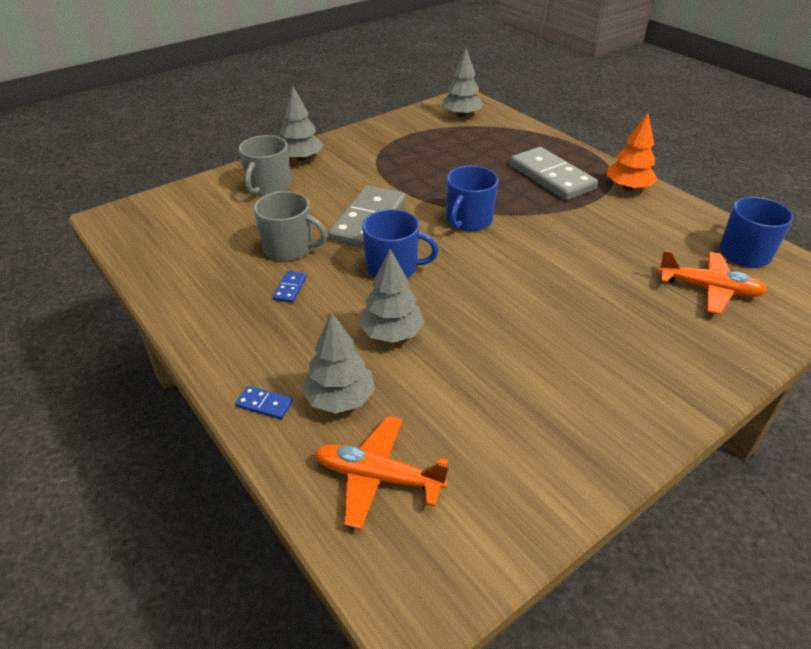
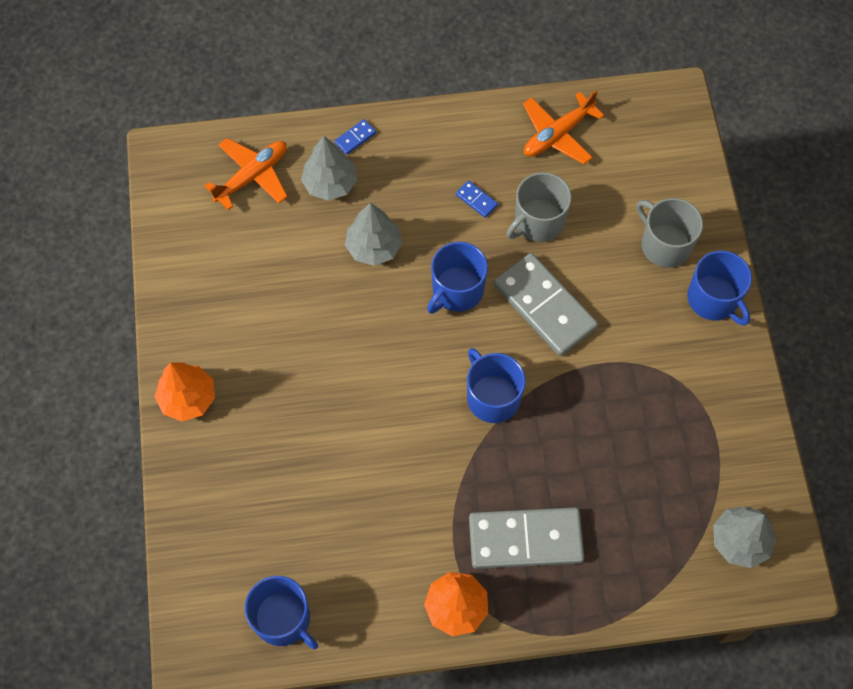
camera: 120 degrees right, 25 degrees up
(301, 158) = (713, 299): grey tree -> blue mug
(673, 393) = (188, 398): none -> orange tree
(709, 289) = (262, 533): orange plane -> orange plane (557, 134)

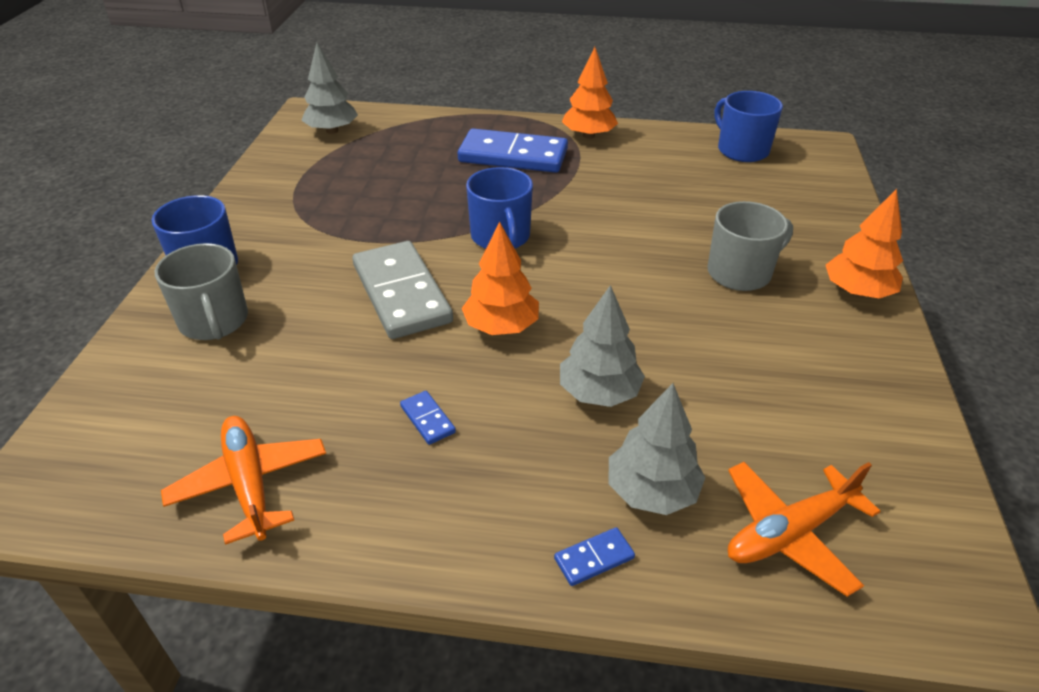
camera: 165 degrees left, 25 degrees down
(457, 290) = (501, 327): blue mug -> orange tree
(525, 540) = (513, 156): grey domino -> blue domino
(538, 222) = (356, 376): grey mug -> grey mug (740, 273)
(557, 134) = (249, 484): orange plane -> orange plane turned 90 degrees counterclockwise

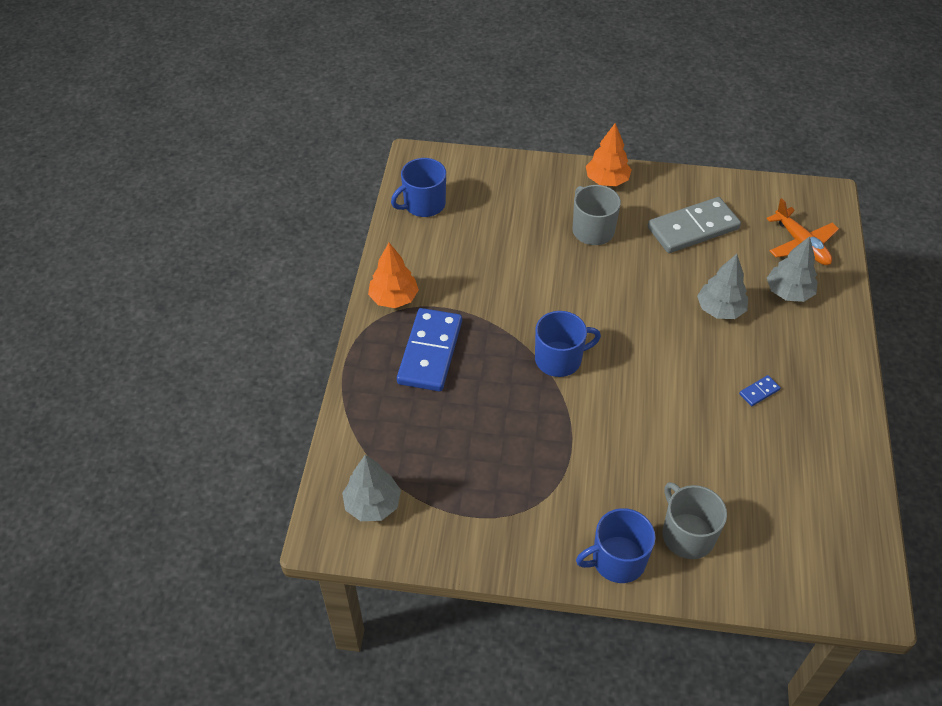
camera: 90 degrees left, 10 degrees up
(214, 321) = (687, 534): grey mug -> grey mug turned 90 degrees counterclockwise
(249, 484) = (829, 475): orange plane -> none
(402, 293) = (638, 417): grey domino -> grey domino (693, 228)
(501, 327) = (667, 357): orange tree -> none
(594, 558) = (836, 318): blue domino -> none

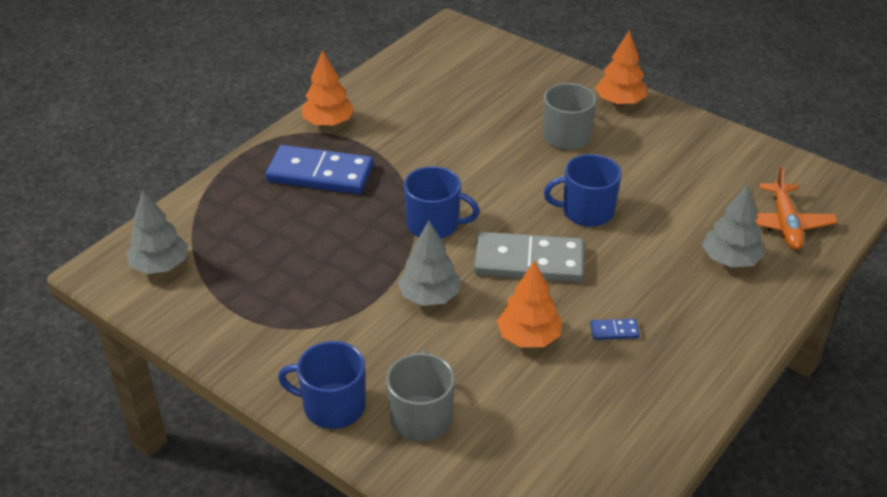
camera: 30 degrees right, 10 degrees down
(423, 204) = (423, 63): blue mug -> blue mug (586, 211)
(430, 352) = (320, 174): blue domino -> blue domino turned 60 degrees clockwise
(693, 228) = (674, 169): grey domino -> grey domino (529, 261)
(706, 427) = (528, 337): none -> orange tree
(720, 309) = (638, 246): grey tree -> grey tree (429, 296)

